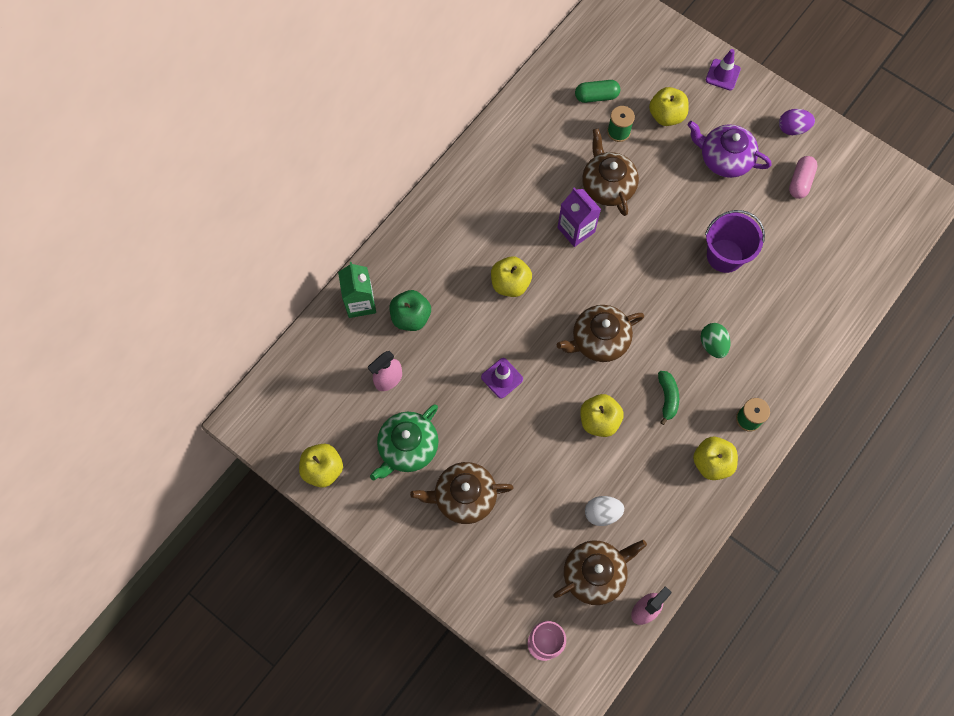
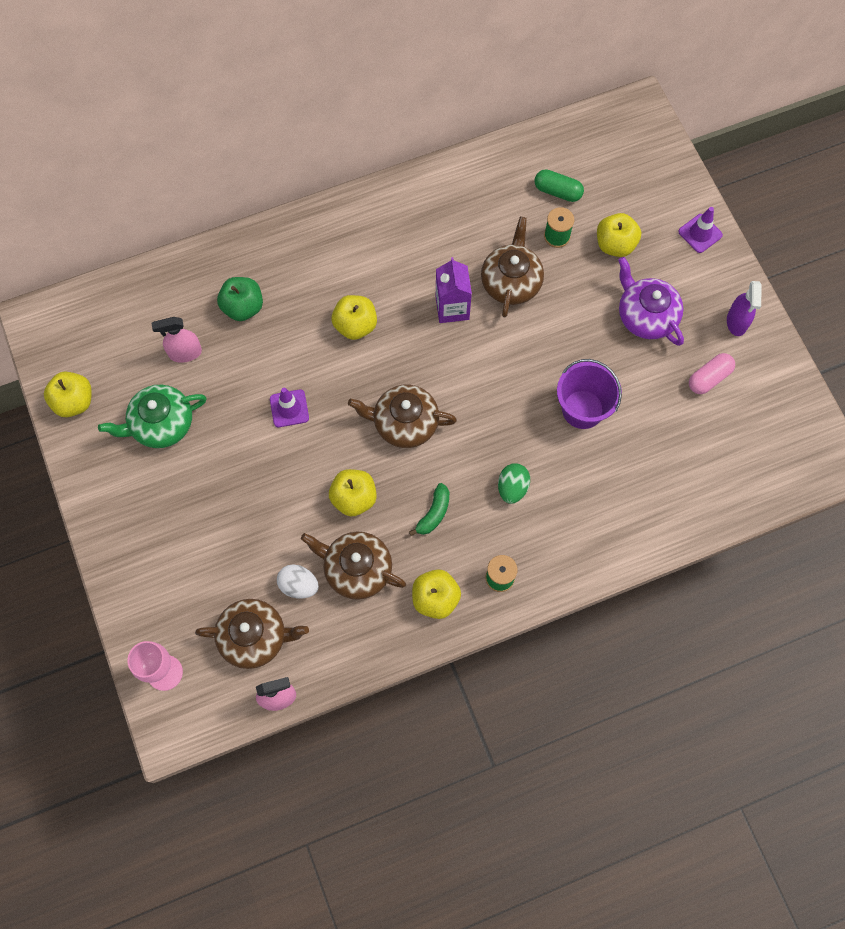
camera: 30 degrees right, 0 degrees up
(360, 303) = (206, 269): green carton -> none
(464, 497) = (182, 497): brown teapot -> brown teapot (356, 569)
(792, 128) = (736, 322): purple egg -> purple spray bottle

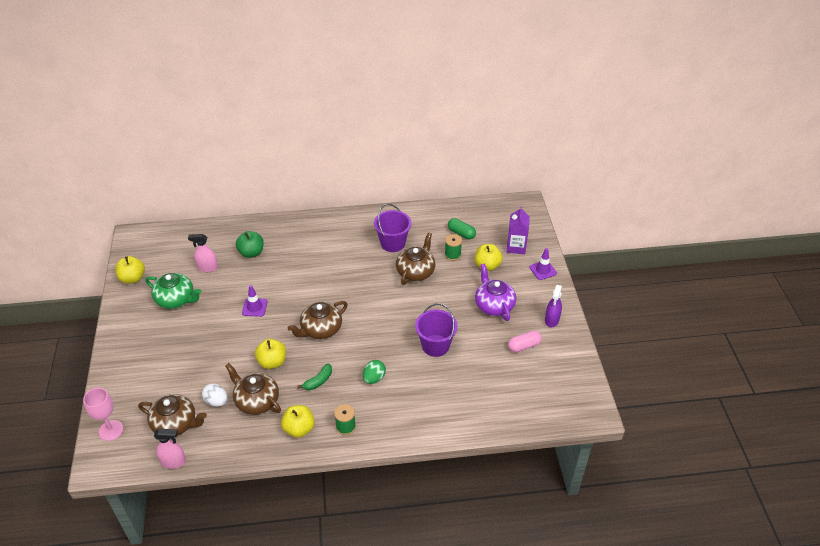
camera: 15 degrees right, 25 degrees down
(161, 424) = (176, 299): green teapot -> green teapot turned 150 degrees counterclockwise
(355, 325) = (313, 274): yellow apple -> none
(404, 423) = (320, 329): brown teapot -> brown teapot turned 60 degrees counterclockwise
(452, 308) = (374, 277): purple carton -> purple carton (516, 247)
(458, 236) = (393, 243): none -> purple bucket

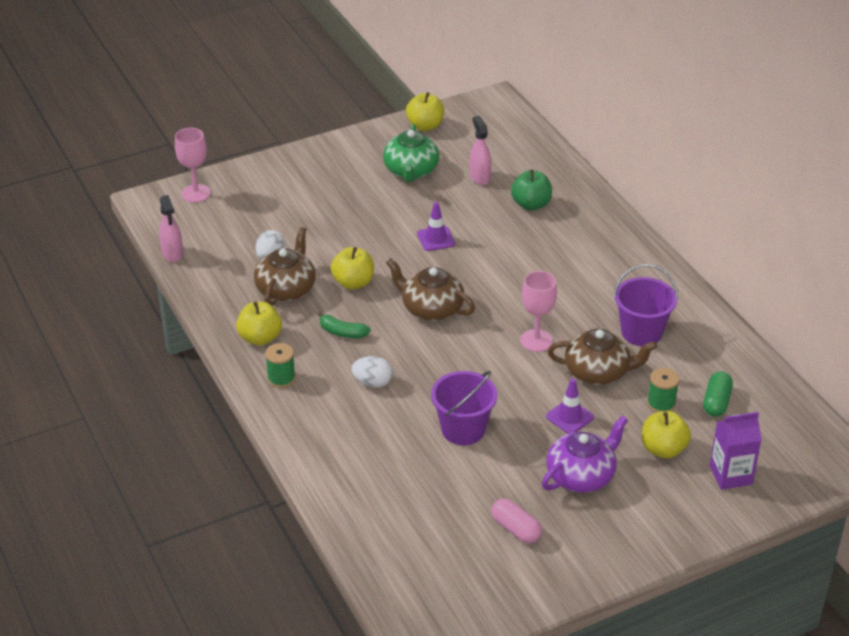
camera: 70 degrees right, 5 degrees down
(175, 424) = (225, 237): brown teapot -> none
(374, 378) = (372, 383): green egg -> white egg
(376, 289) = (536, 340): none -> pink goblet
(543, 270) = (697, 520): purple traffic cone -> purple traffic cone (569, 417)
(552, 320) = (590, 553): purple spray bottle -> none

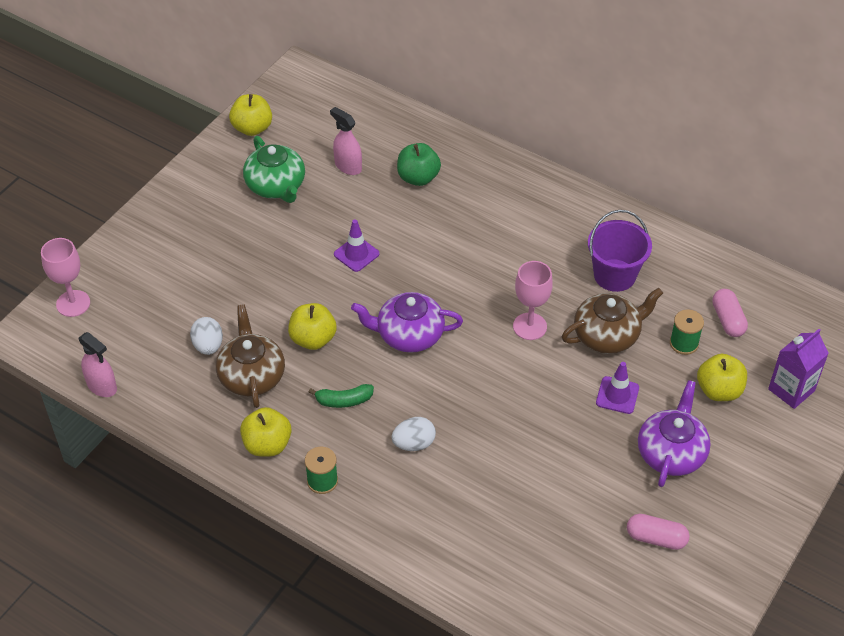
camera: 30 degrees left, 10 degrees up
(431, 308) = (408, 335): brown teapot -> purple teapot
(463, 429) = (534, 455): purple bucket -> none
(716, 402) = (728, 320): green capsule -> pink capsule

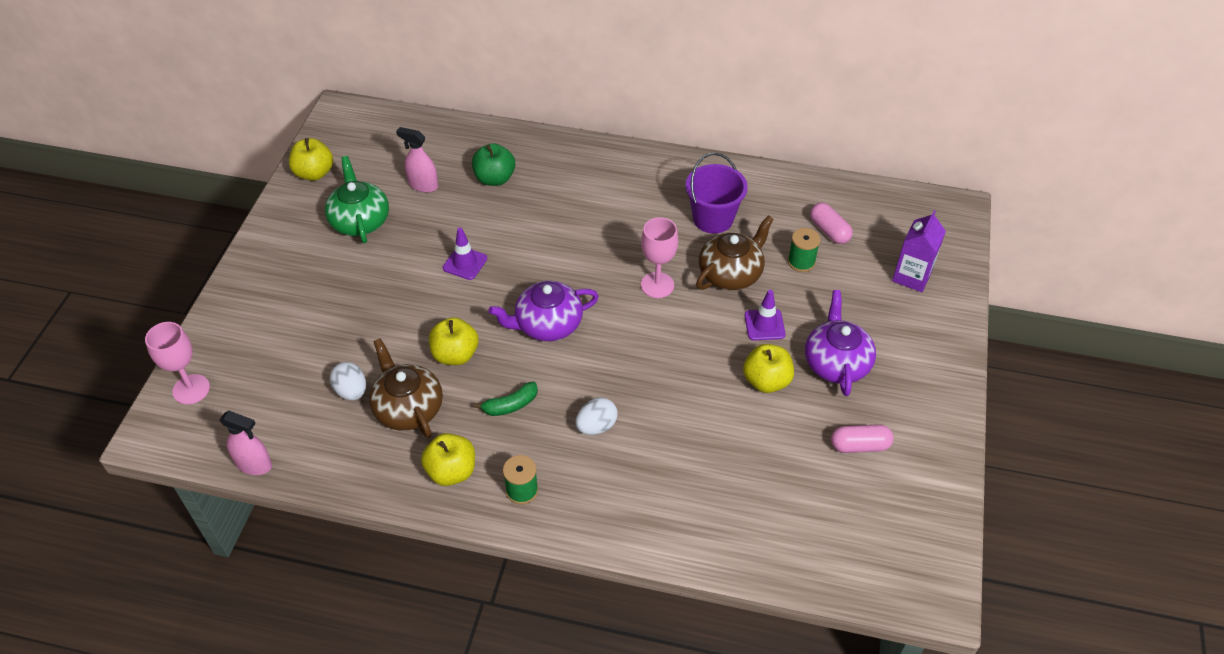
camera: 20 degrees left, 0 degrees up
(276, 186) = (360, 221): green teapot -> green teapot turned 150 degrees counterclockwise
(719, 390) = (851, 294): yellow apple -> yellow apple (766, 381)

